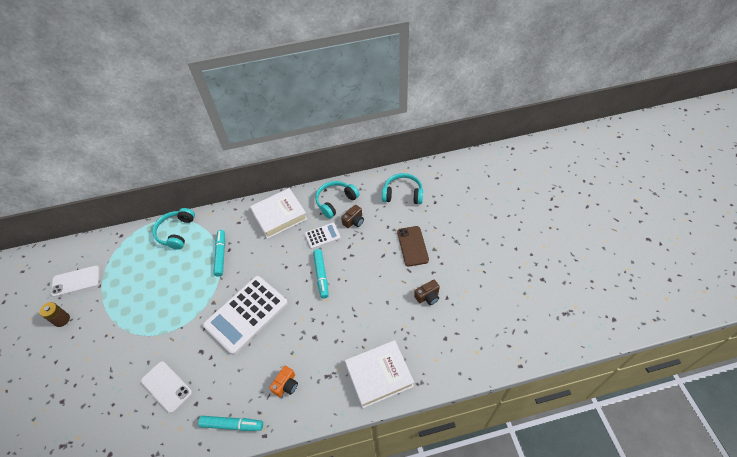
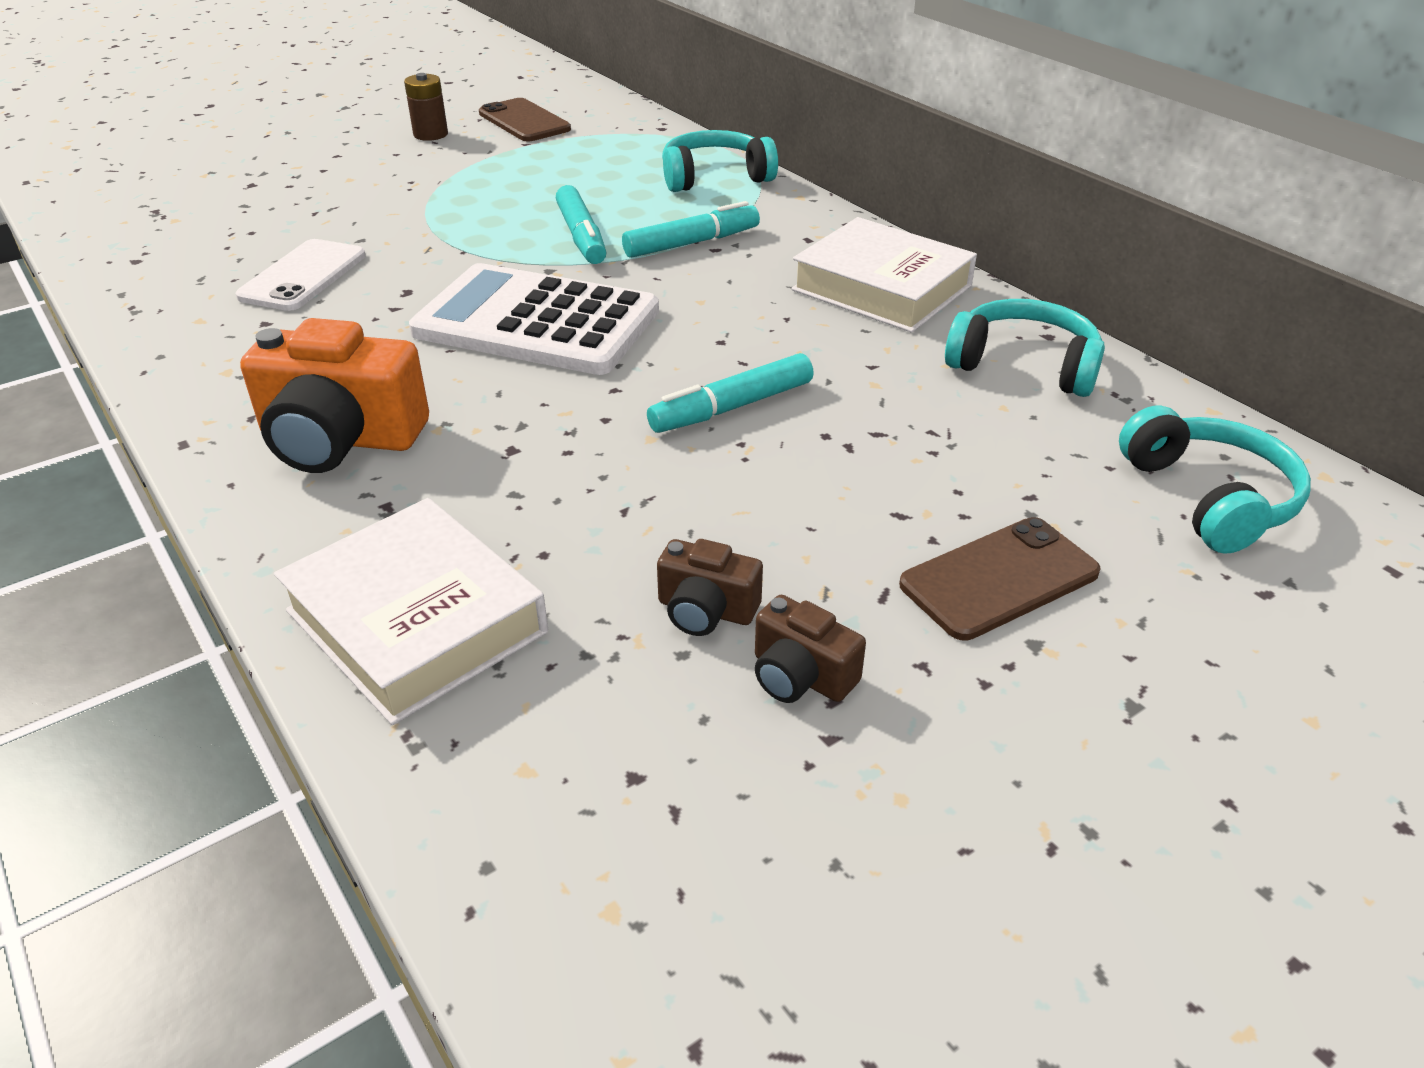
camera: 65 degrees right, 15 degrees down
(76, 281) = (524, 121): white phone -> brown phone
(232, 424) = (212, 386): turquoise marker -> turquoise marker (581, 236)
(286, 385) = (340, 439): orange camera -> orange camera, size x1.92
(322, 236) = (875, 373): white calculator -> none
(354, 221) = (983, 418): brown camera -> brown camera (706, 610)

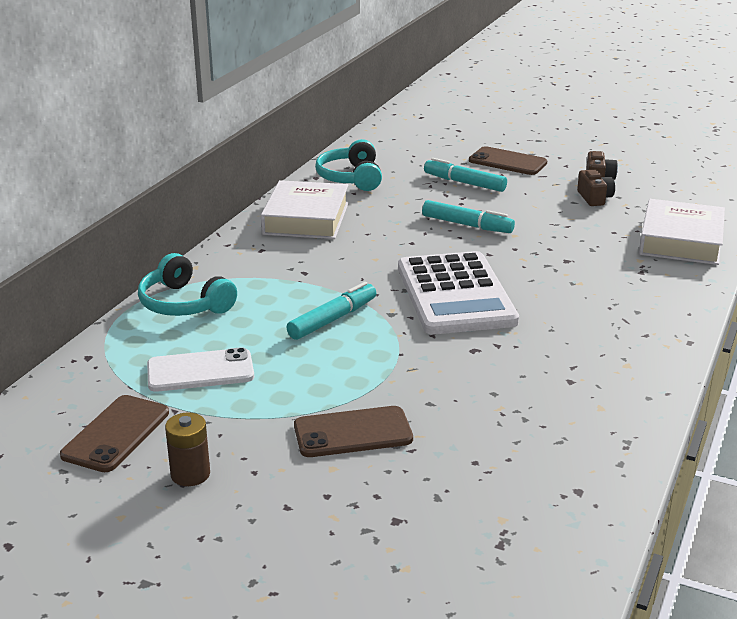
camera: 120 degrees left, 10 degrees down
(303, 276) = (504, 398): white phone -> white phone (200, 371)
(340, 439) = (622, 302): orange camera -> none
(378, 196) = (353, 433): none -> brown phone
(691, 243) = (304, 281): turquoise marker -> turquoise marker (465, 183)
(1210, 498) = (413, 140): turquoise headphones -> none

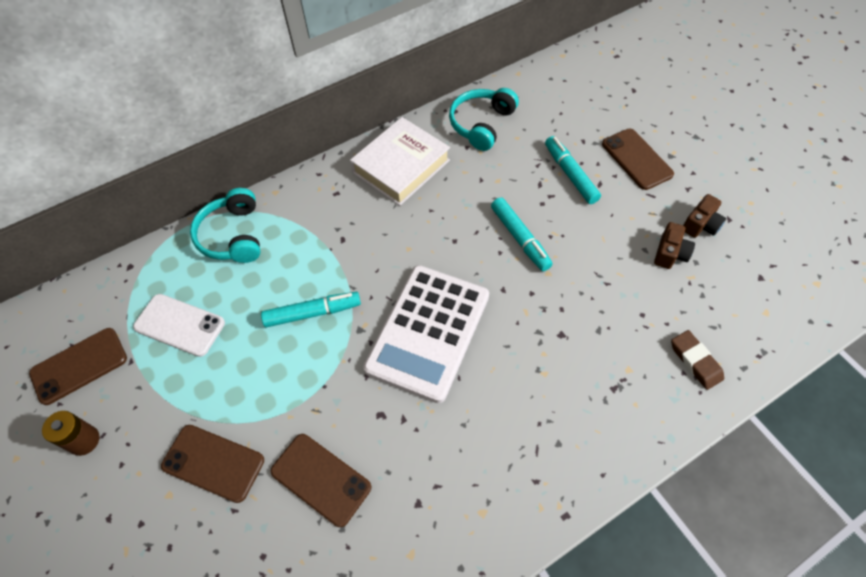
camera: 35 degrees right, 30 degrees up
(469, 401) = (321, 479): none -> brown phone
(680, 240) = (695, 361): white book -> brown eraser

